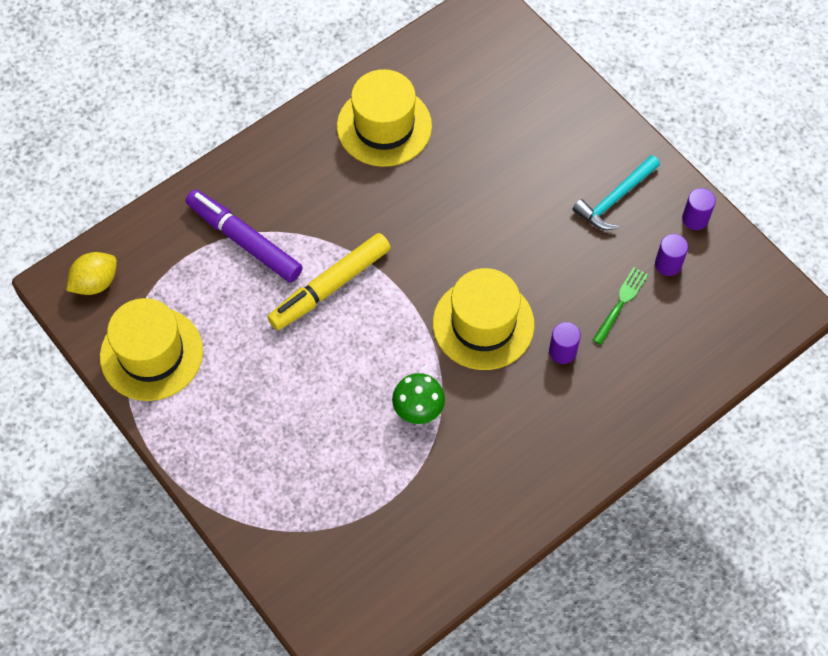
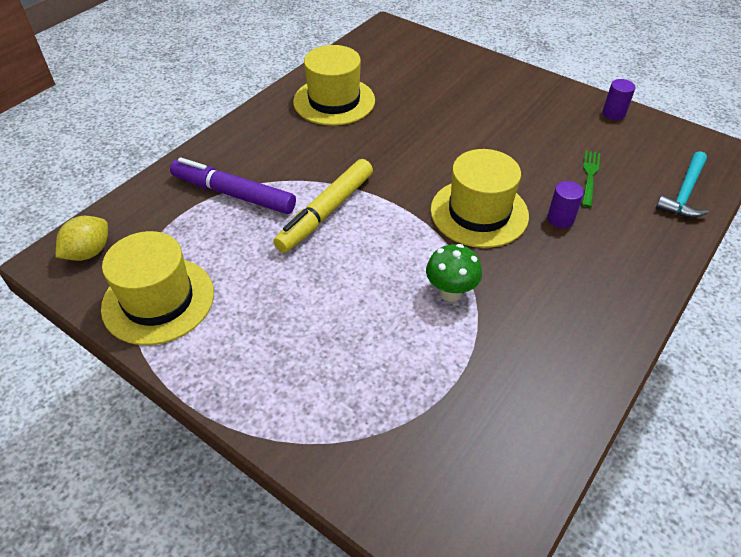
camera: 15 degrees left, 15 degrees down
(614, 199) = (543, 113): turquoise hammer -> turquoise hammer (684, 193)
(668, 264) = (611, 144): purple cylinder -> none

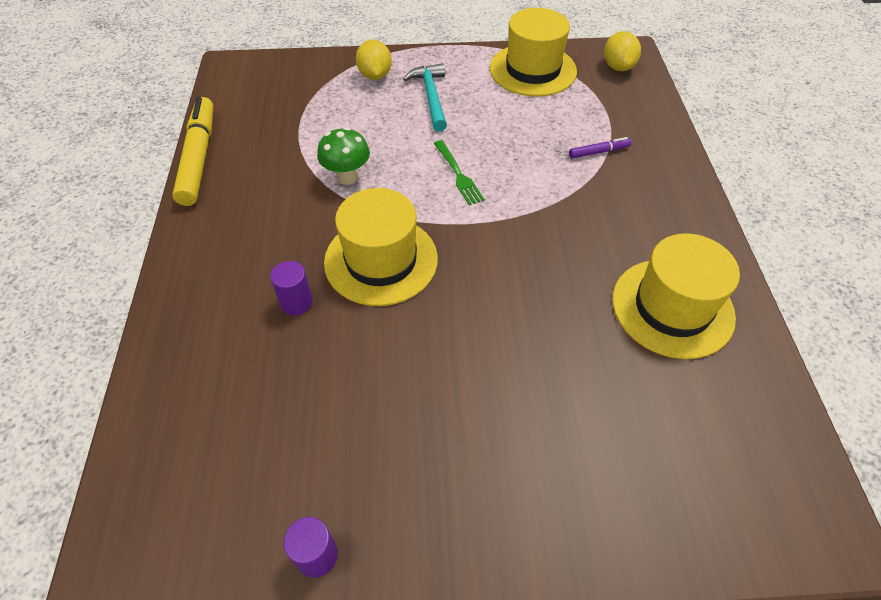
camera: 140 degrees right, 5 degrees up
(233, 194) = (599, 152): purple marker -> purple marker, size x0.46
(312, 406) = (375, 75): none -> yellow lemon
(326, 212) = (510, 181): yellow marker -> yellow marker (199, 157)
(589, 176) = (293, 387): green fork -> green fork (458, 174)
(684, 193) = (163, 434): turquoise hammer -> turquoise hammer (431, 96)

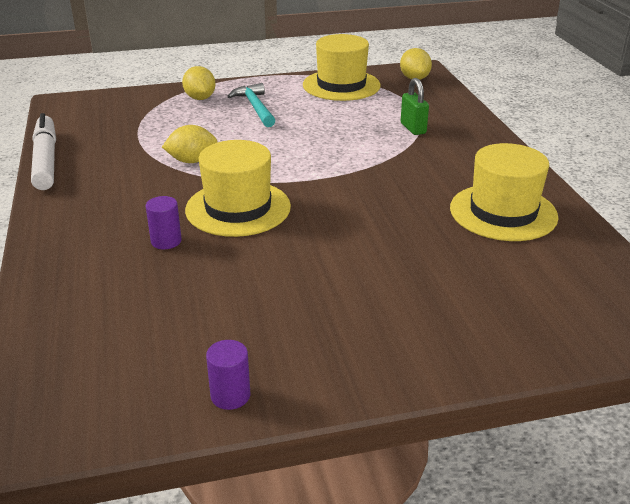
camera: 10 degrees left, 20 degrees down
(199, 157) = (46, 160): yellow marker -> white marker
(347, 177) = (192, 161): green mushroom -> yellow lemon
(458, 174) = (293, 151): green fork -> none
(599, 152) = (413, 128): purple marker -> green padlock

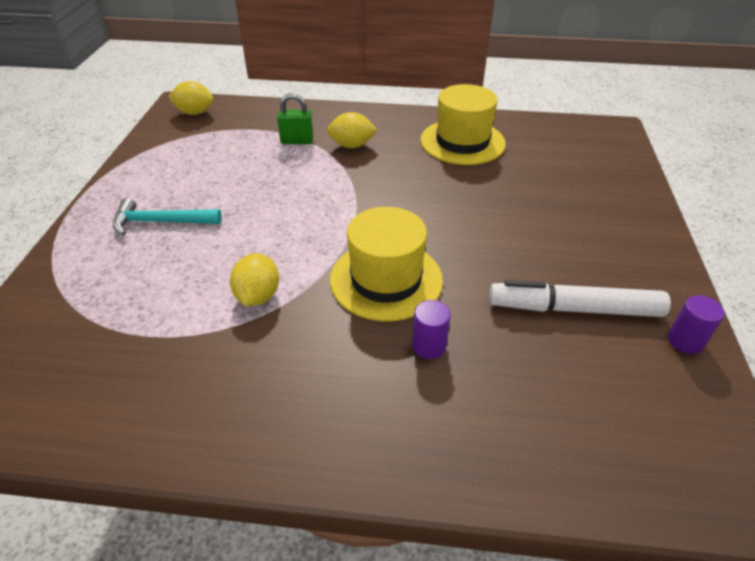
camera: 70 degrees left, 10 degrees up
(46, 160) = (145, 450): white marker -> white marker (574, 308)
(200, 98) = (90, 260): yellow lemon -> yellow lemon (352, 145)
(341, 85) = (165, 154): yellow hat -> none

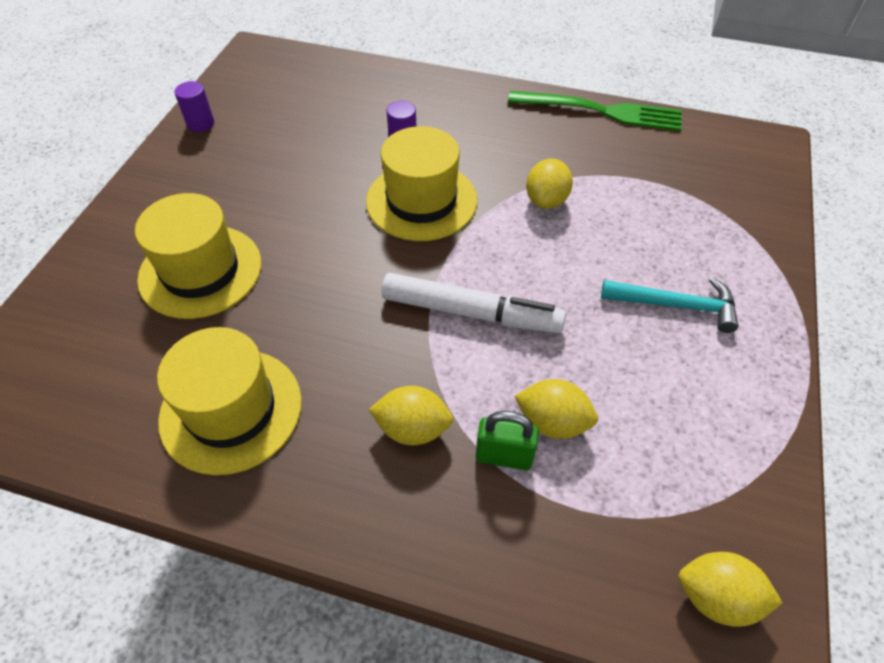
camera: 170 degrees left, 10 degrees up
(163, 442) = (601, 111): none -> green fork
(267, 155) = (552, 422): none -> yellow lemon
(544, 203) = (200, 271): none -> yellow hat
(574, 308) = (266, 155): white marker -> white marker (471, 313)

